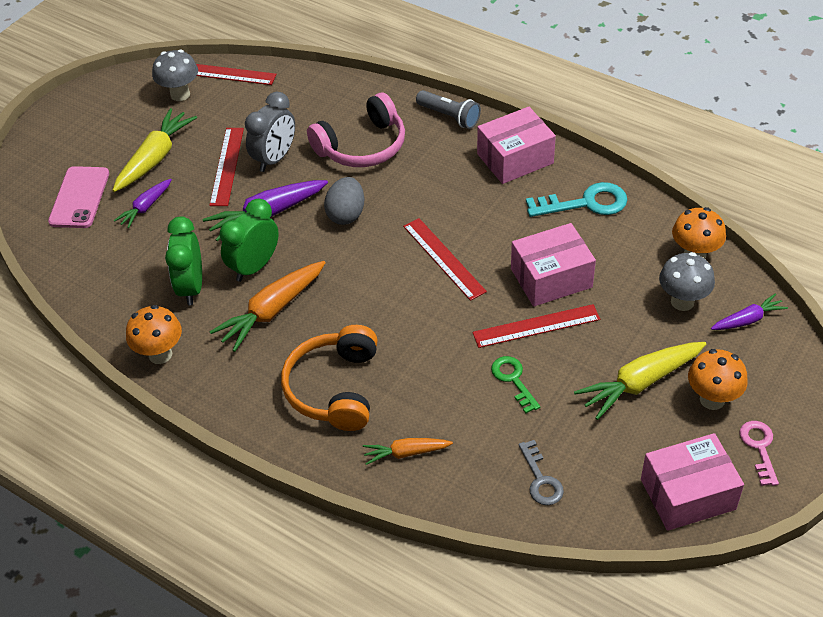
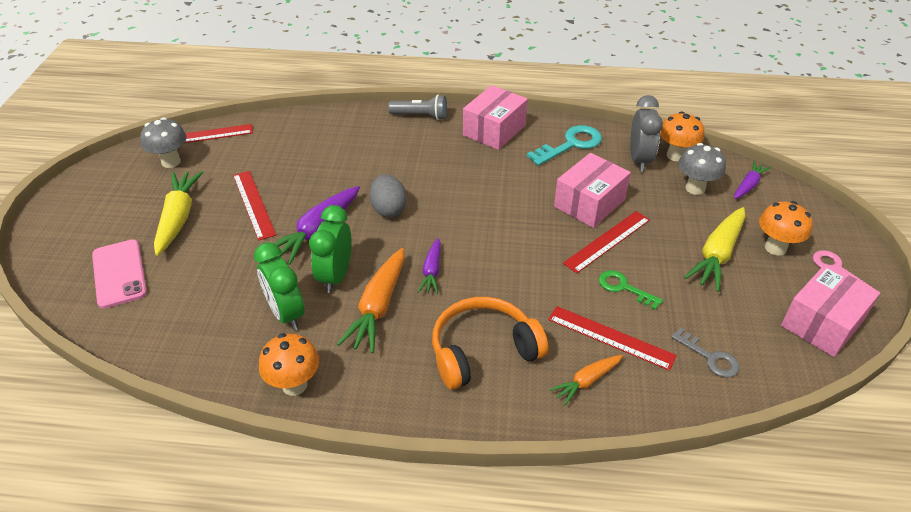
camera: 30 degrees left, 5 degrees down
(145, 207) = (195, 261): purple carrot -> purple carrot (432, 271)
(275, 159) = (294, 186): grey clock -> grey clock (639, 160)
(335, 388) = (483, 351): orange headphones -> orange headphones turned 90 degrees clockwise
(362, 146) = (365, 155): pink headphones -> none
(444, 258) = (495, 216): red ruler -> red ruler (611, 337)

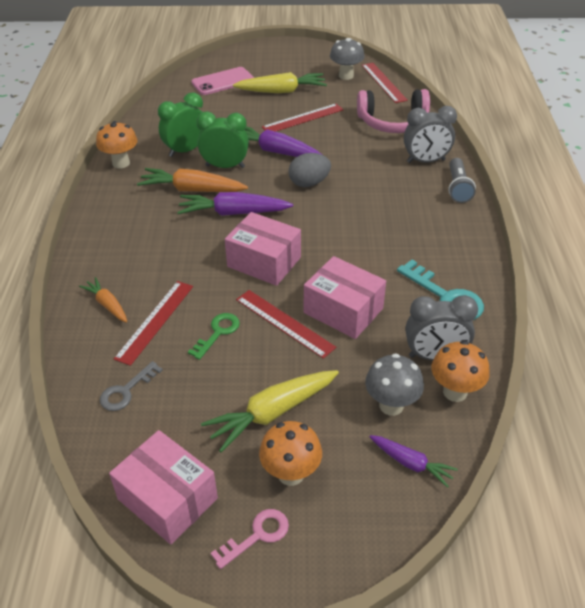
camera: 85 degrees right, 0 degrees up
(291, 139) = (393, 122): none -> pink headphones
(371, 128) = (426, 161): none -> grey clock
(432, 271) = (233, 213): purple carrot -> purple carrot, size x1.72
(483, 351) = (144, 246): orange headphones -> none
(494, 130) = (452, 238): pink box -> pink box (264, 262)
(717, 255) = (272, 413): yellow carrot -> yellow carrot turned 60 degrees counterclockwise

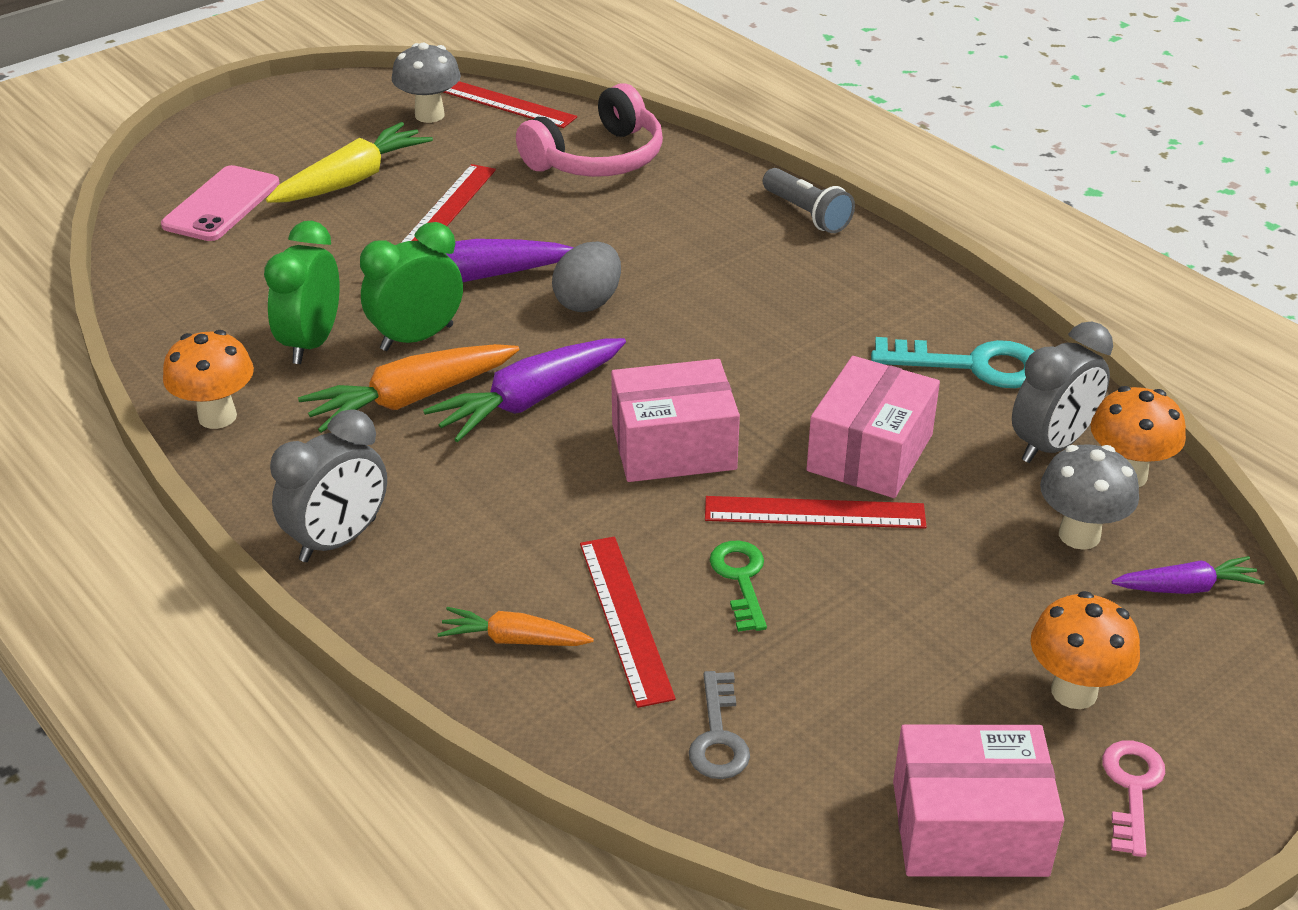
camera: 40 degrees left, 5 degrees down
(272, 413) = (954, 636): yellow carrot -> none
(343, 310) = (870, 452): pink box -> pink box turned 60 degrees counterclockwise
(426, 161) = (717, 195): grey clock -> grey clock (338, 540)

